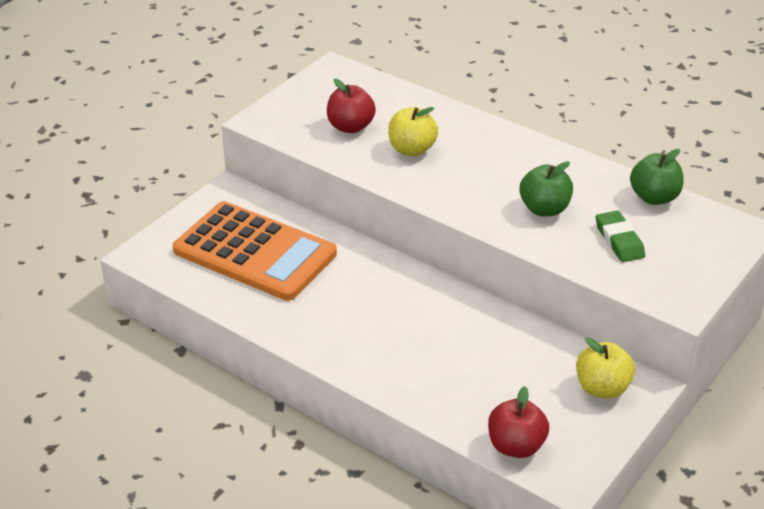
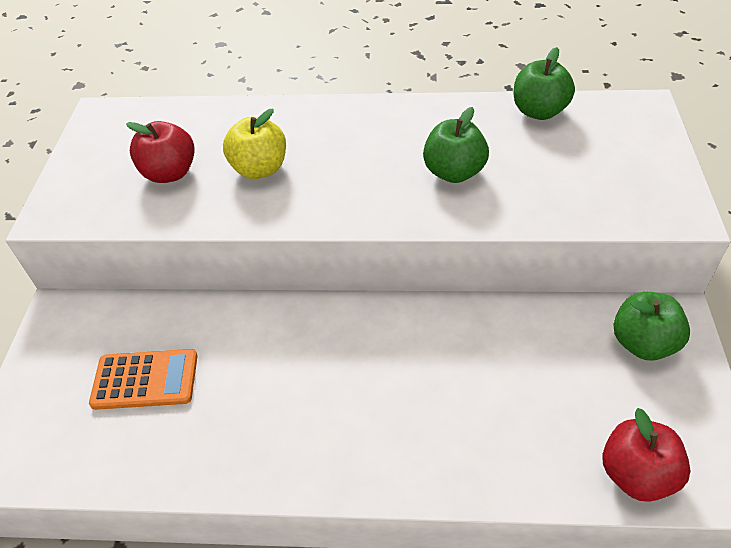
camera: 30 degrees left, 10 degrees up
(255, 252) = (145, 380): orange calculator -> orange calculator, size x0.51
(602, 388) = (643, 343): yellow apple -> green apple
(619, 240) = (555, 172): green eraser -> none

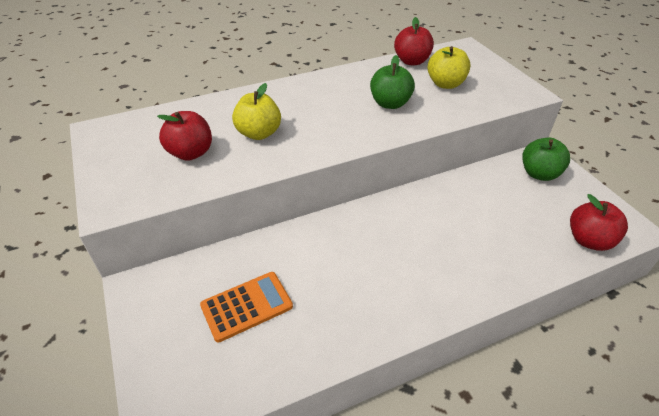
camera: 30 degrees left, 5 degrees down
(539, 111) = (411, 61): green apple -> red apple
(559, 162) = (445, 84): none -> yellow apple

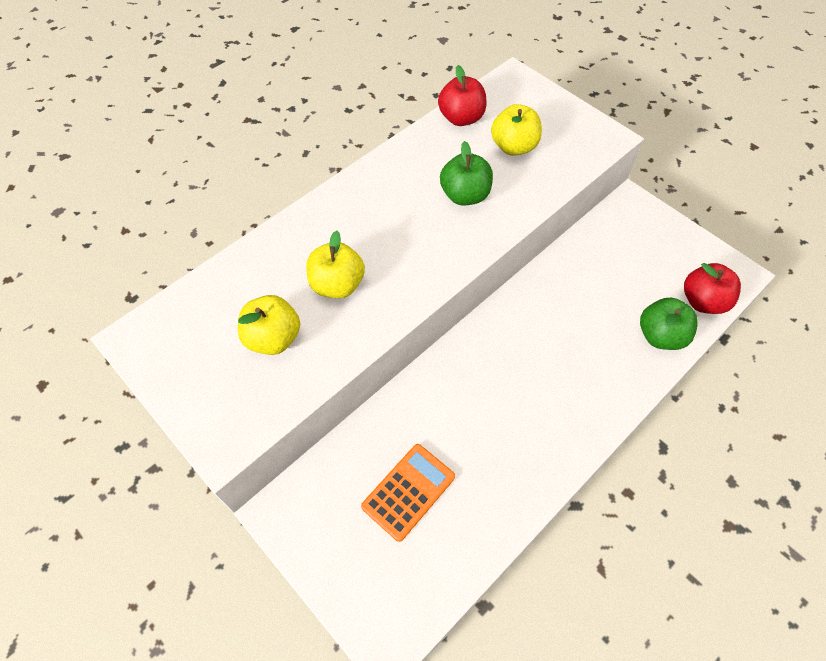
camera: 20 degrees left, 15 degrees up
(191, 153) = (273, 338): red apple -> yellow apple
(539, 174) = (633, 229): green apple -> green apple (660, 336)

